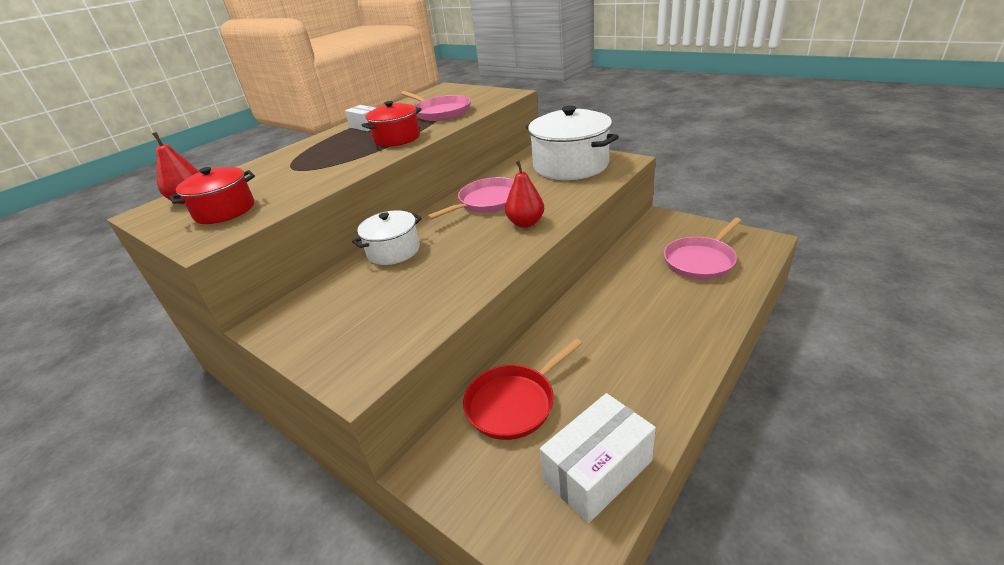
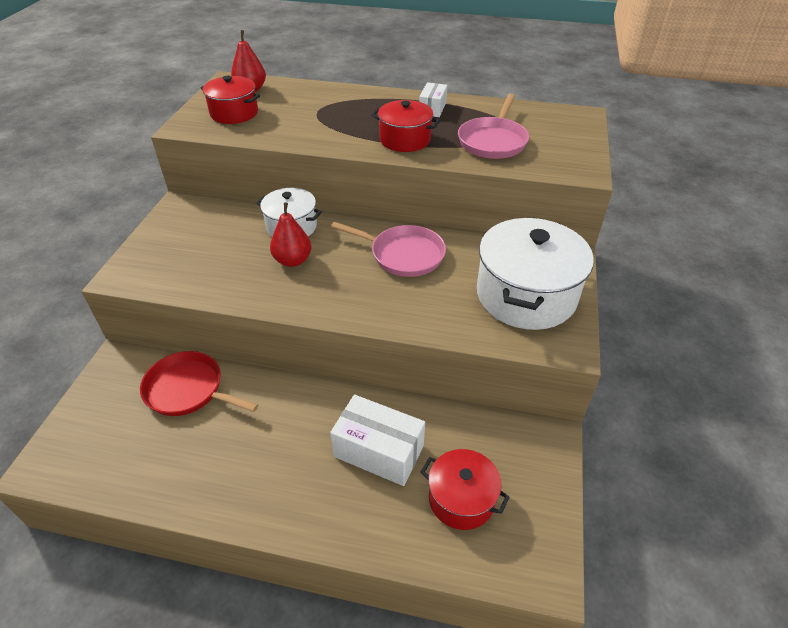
camera: 60 degrees right, 10 degrees up
(526, 223) = (368, 297): red pear -> red pear (293, 260)
(597, 471) = (123, 466): white box -> white box (379, 451)
(701, 261) = (461, 499): pink pan -> red pot

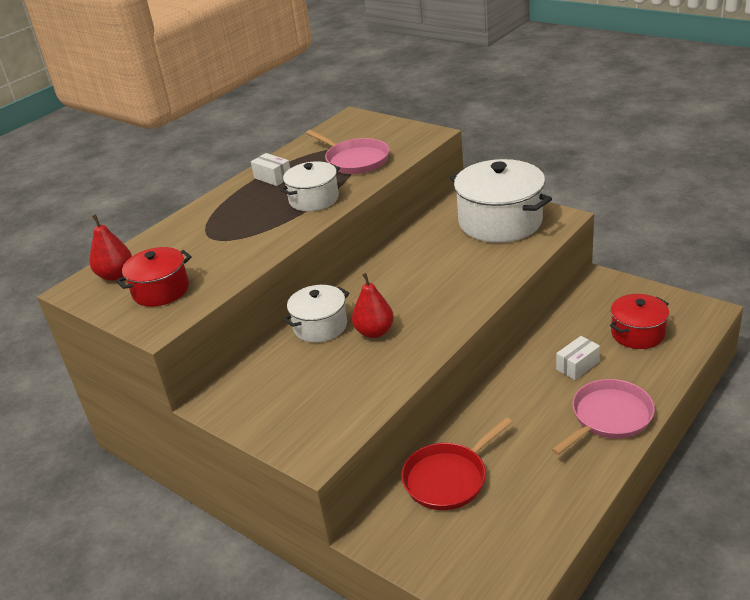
camera: 60 degrees left, 10 degrees down
(379, 451) = (577, 365): white box -> white box, size x0.56
(403, 255) = (411, 268): pink pan -> pink pan (608, 417)
(405, 140) = (314, 199): red pot -> white pot

